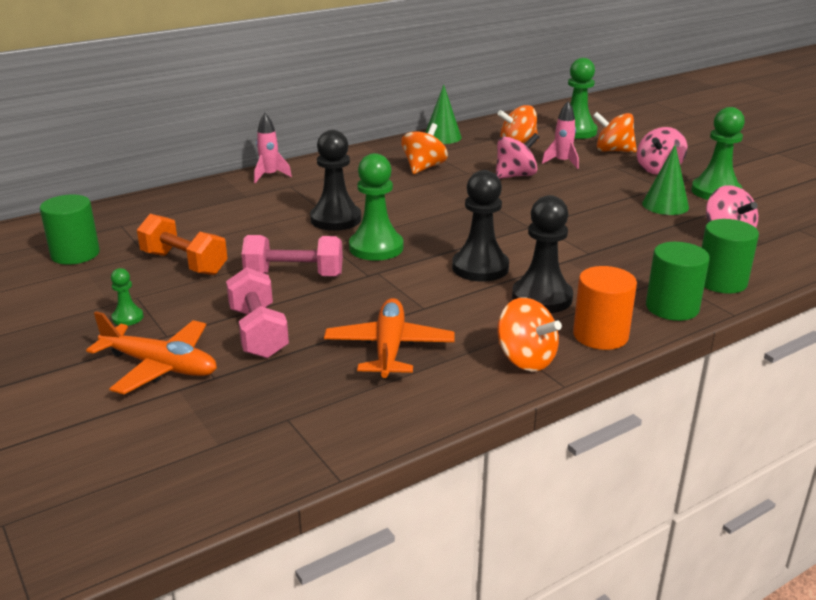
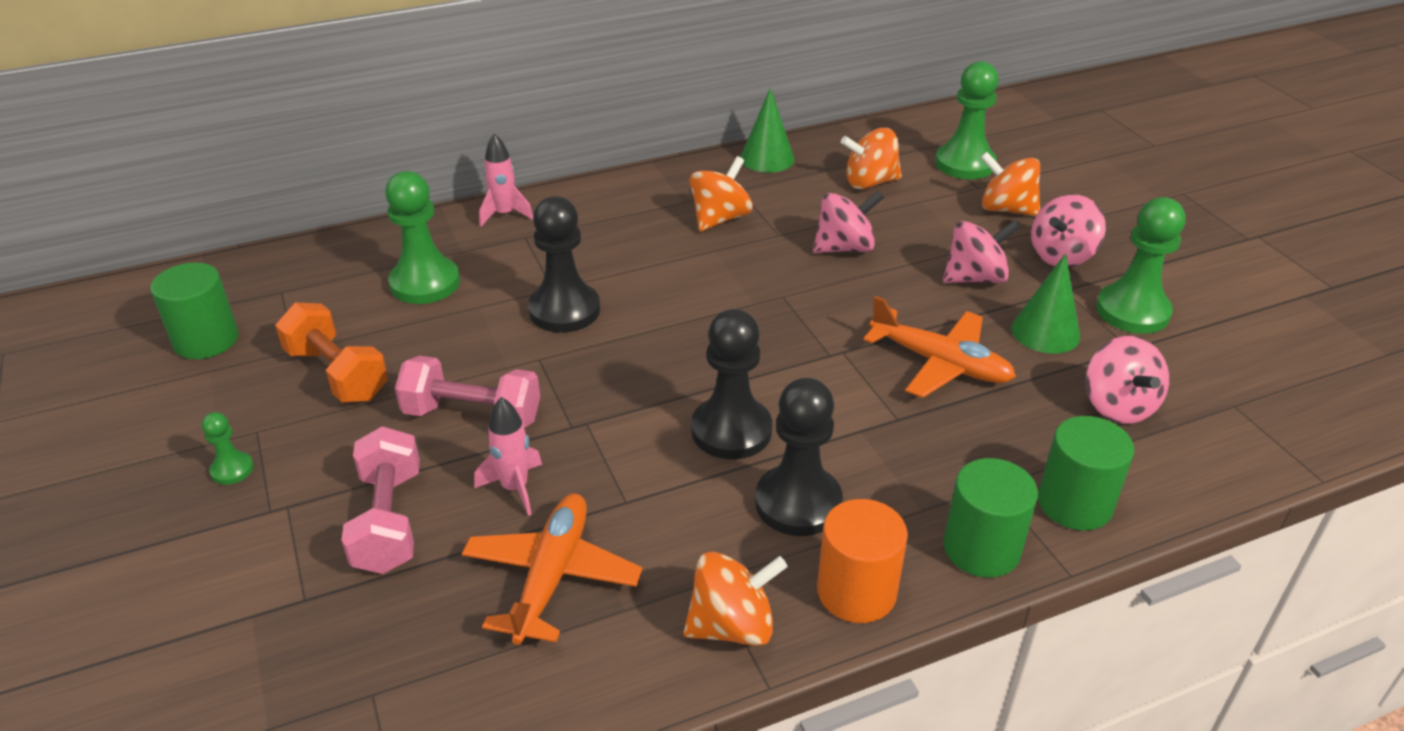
camera: 10 degrees right, 10 degrees up
(160, 366) = (243, 568): orange plane -> orange plane (940, 364)
(376, 248) = (600, 373): green pawn -> green pawn (425, 283)
(525, 359) = (732, 626): orange spinning top -> orange spinning top turned 75 degrees counterclockwise
(562, 162) = (922, 226): pink rocket -> pink rocket (515, 488)
(608, 184) = (975, 278): none -> pink spinning top

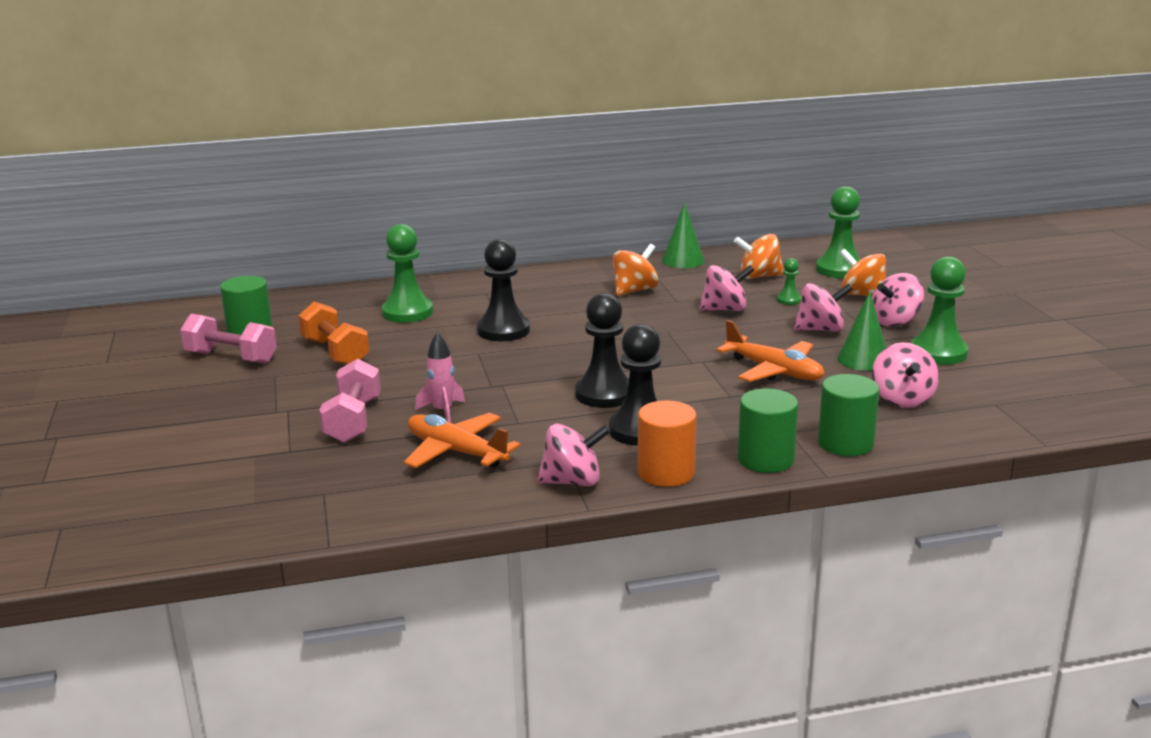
camera: 10 degrees right, 15 degrees down
(232, 469) = (255, 392): green pawn -> green pawn (789, 300)
(472, 415) = (423, 377): pink dumbbell -> pink dumbbell (231, 358)
(504, 214) = (474, 281): pink rocket -> none
(552, 576) = (456, 452): orange plane -> orange plane turned 75 degrees counterclockwise
(732, 626) = (572, 481): orange spinning top -> pink spinning top

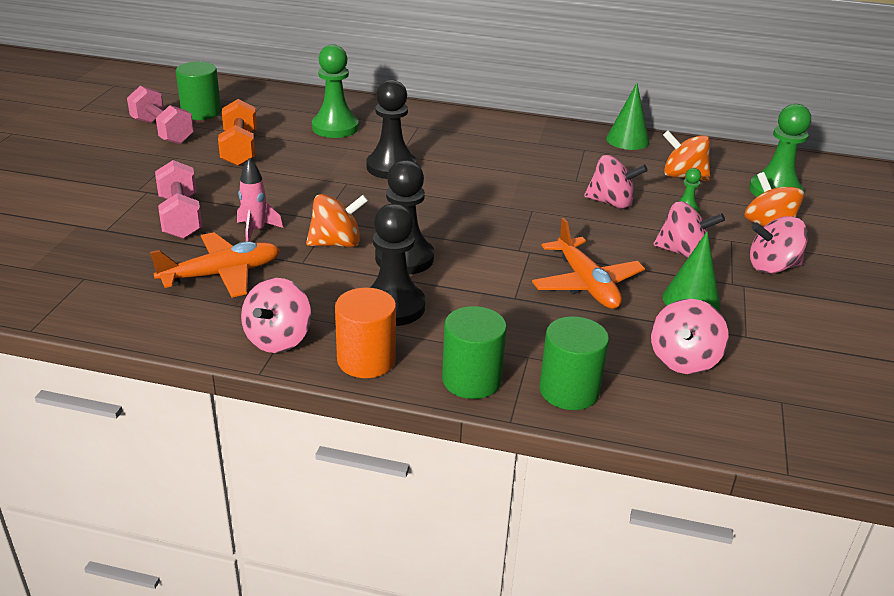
camera: 25 degrees right, 10 degrees up
(353, 421) = (181, 217): pink dumbbell -> pink dumbbell turned 45 degrees counterclockwise
(456, 452) = (222, 274): orange plane -> orange plane turned 90 degrees clockwise
(572, 481) = (278, 339): pink spinning top -> pink spinning top turned 90 degrees clockwise
(634, 290) = (548, 159): orange spinning top -> orange spinning top (336, 243)
(938, 353) = (781, 318): green pawn -> none

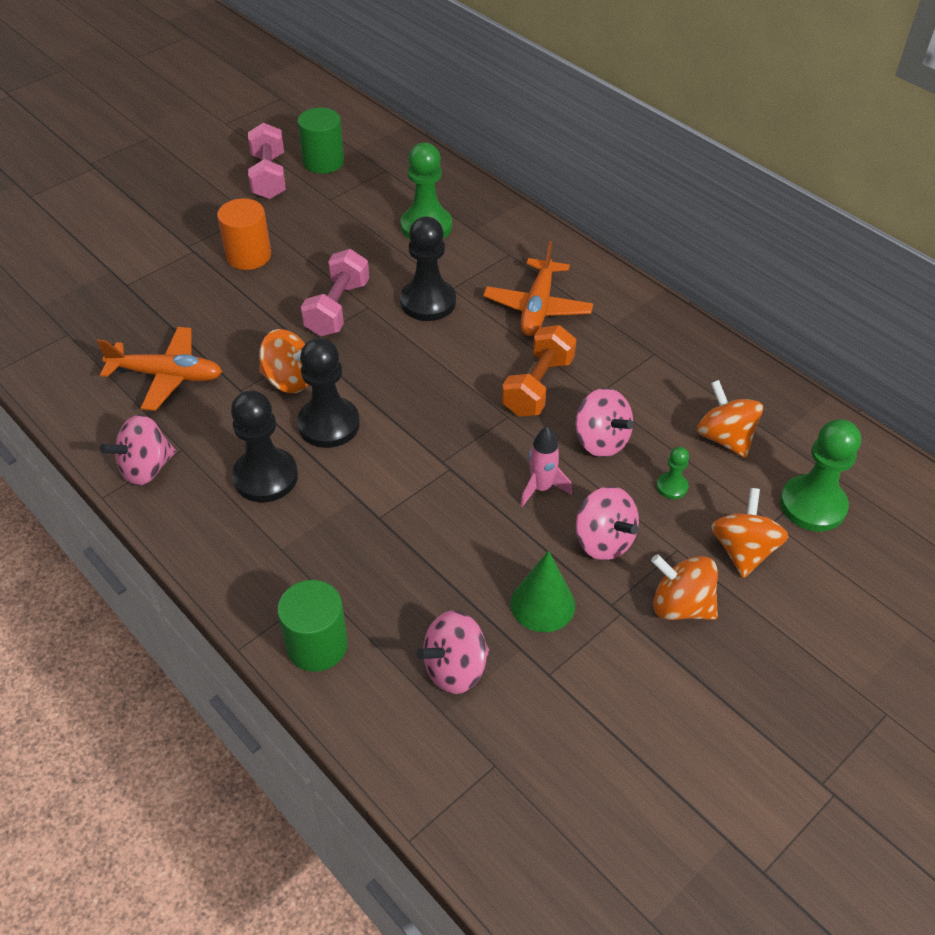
camera: 35 degrees right, 15 degrees up
(181, 217) = (193, 294): pink dumbbell -> pink dumbbell (337, 308)
(240, 149) = (314, 225): orange dumbbell -> orange dumbbell (538, 386)
(256, 231) = (236, 336): pink rocket -> pink rocket (541, 488)
(366, 360) = (190, 525): orange cylinder -> orange cylinder (248, 256)
(471, 380) = (250, 590): green cylinder -> none
(586, 284) = (461, 534): orange plane -> orange plane (537, 307)
(627, 140) = (719, 358): green cone -> none
(772, 267) = (680, 605): pink spinning top -> orange spinning top

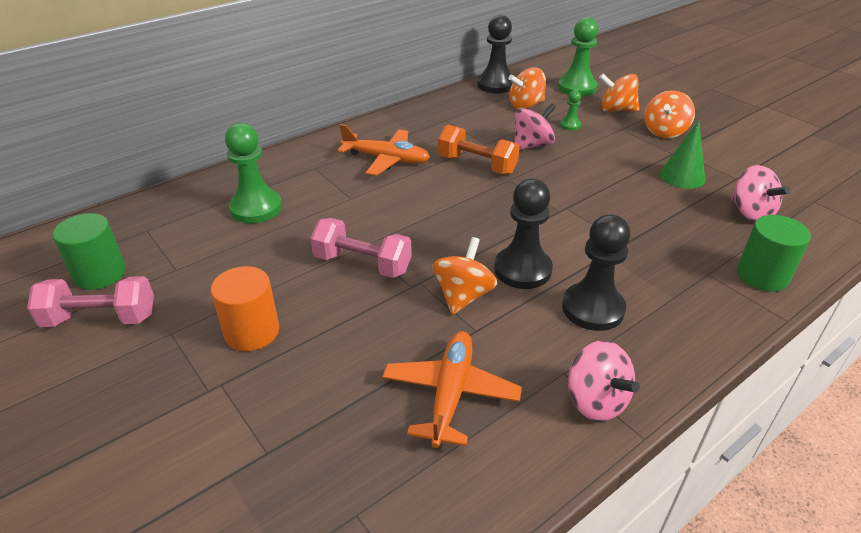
camera: 85 degrees left, 10 degrees down
(428, 302) = (366, 211): black pawn -> black pawn (496, 85)
(541, 488) = (580, 170): pink rocket -> none
(603, 541) = (621, 151): pink spinning top -> none

